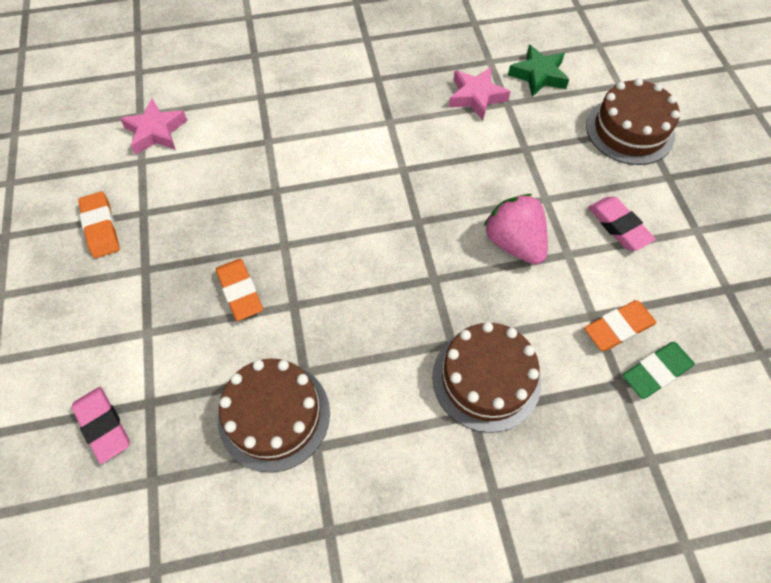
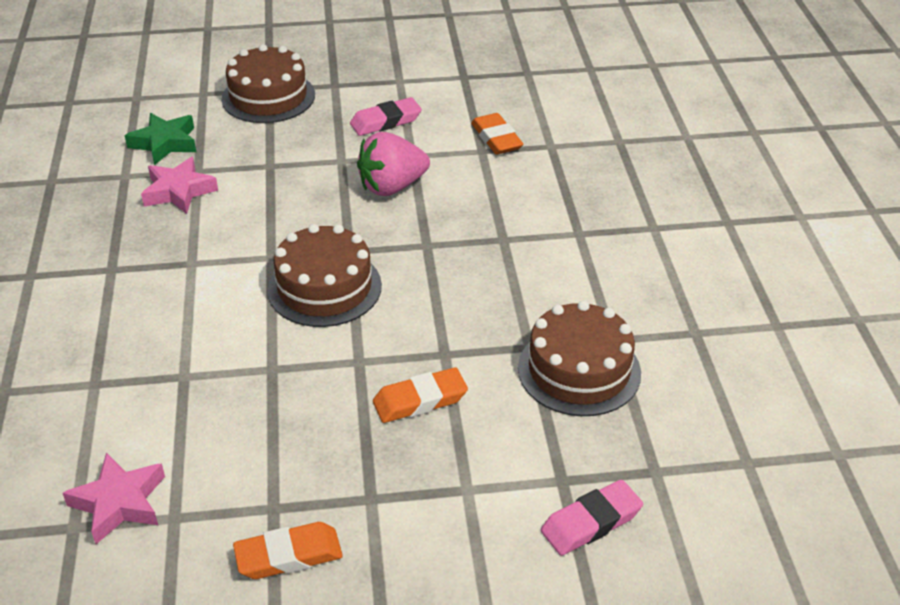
camera: 85 degrees left, 20 degrees down
(486, 379) = (543, 221): brown cake -> brown cake (324, 287)
(656, 372) = (541, 126): green eraser -> none

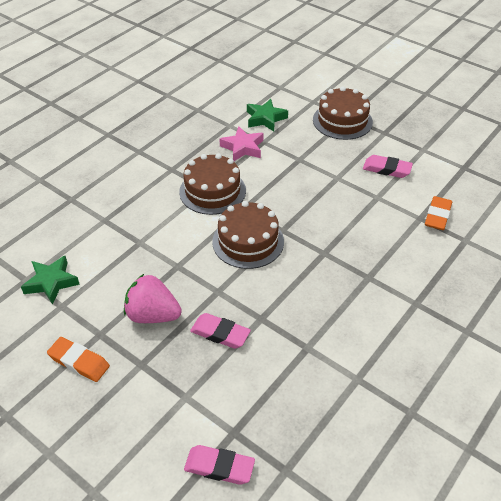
camera: 45 degrees right, 5 degrees up
(119, 502) = (51, 282): pink star -> green star
(392, 187) = (345, 209): pink strawberry -> pink strawberry (153, 315)
(420, 400) = (220, 333): orange eraser -> pink eraser
(579, 370) = (316, 381): brown cake -> brown cake (212, 191)

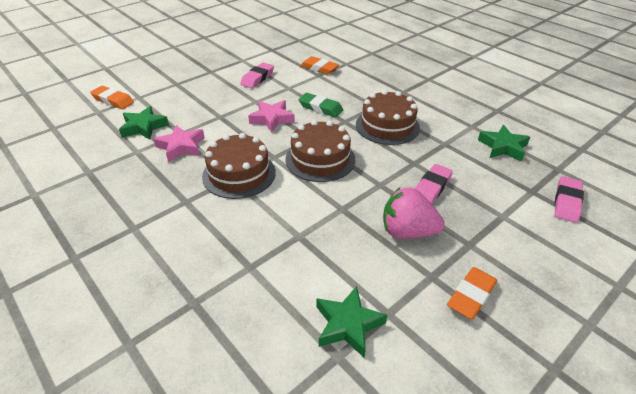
camera: 80 degrees left, 5 degrees down
(153, 315) = (407, 231): pink strawberry -> pink strawberry turned 75 degrees clockwise
(301, 89) = (113, 100): none -> orange eraser
(307, 195) = (272, 119): none -> pink star
(318, 410) = (503, 147): none -> green star
(342, 121) = (180, 87): brown cake -> brown cake (387, 126)
(344, 229) = (320, 108): none -> green eraser

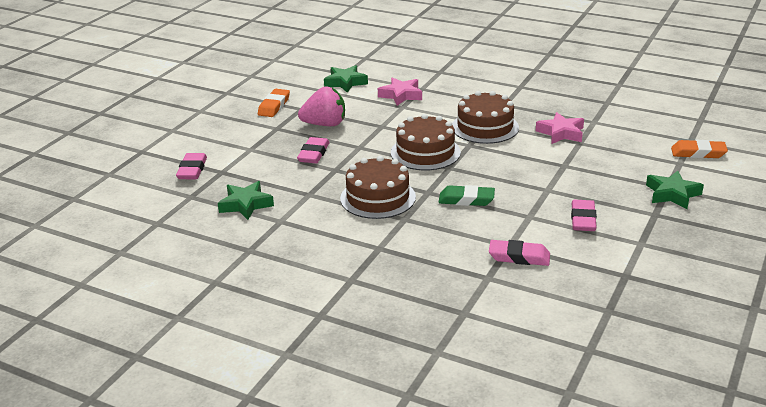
camera: 160 degrees right, 10 degrees down
(144, 127) = (621, 139): green star -> green star (672, 194)
(272, 119) = (507, 175): pink star -> pink star (401, 95)
(319, 68) = (519, 257): orange eraser -> pink eraser

